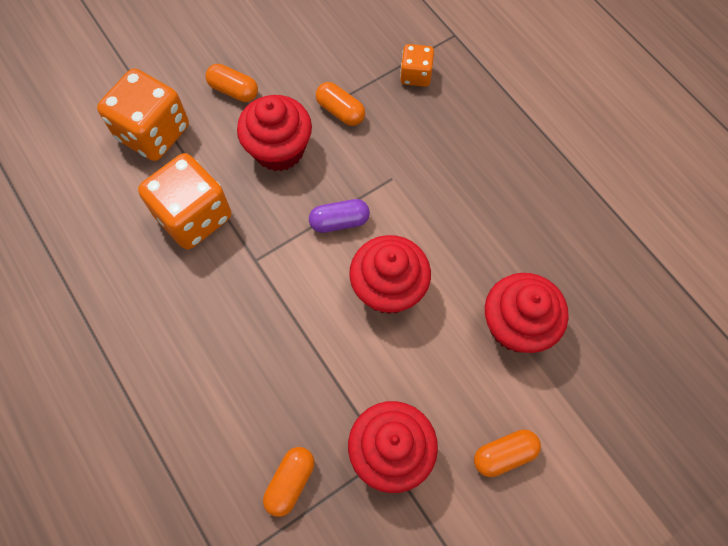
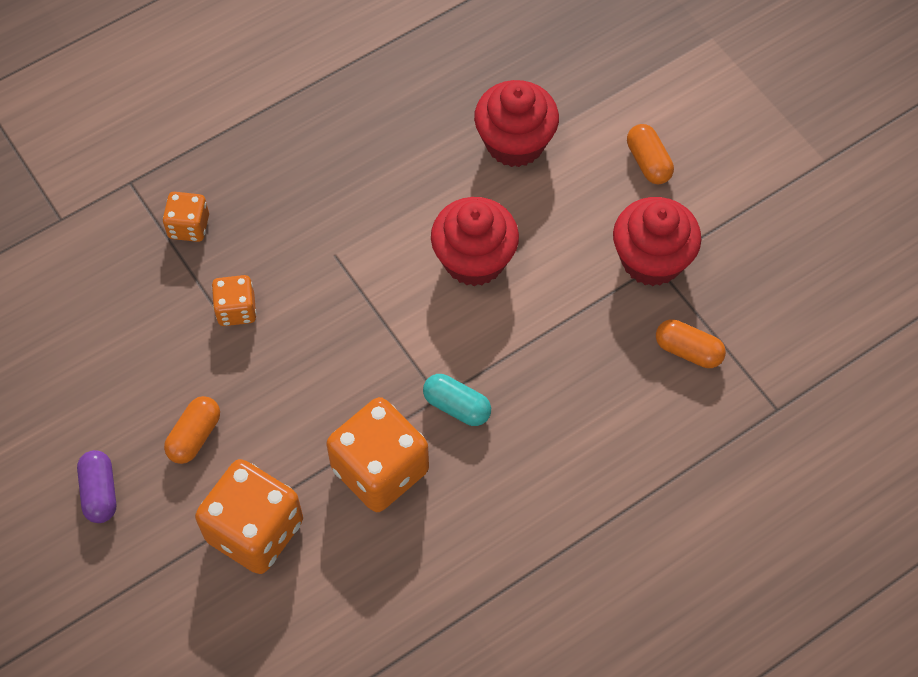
camera: 90 degrees left, 5 degrees down
(246, 274) = (457, 406): none -> turquoise capsule
(279, 149) = (288, 378): red cupcake -> none
(339, 221) = (390, 309): purple capsule -> purple capsule (100, 492)
(340, 111) = (236, 310): orange capsule -> orange dice

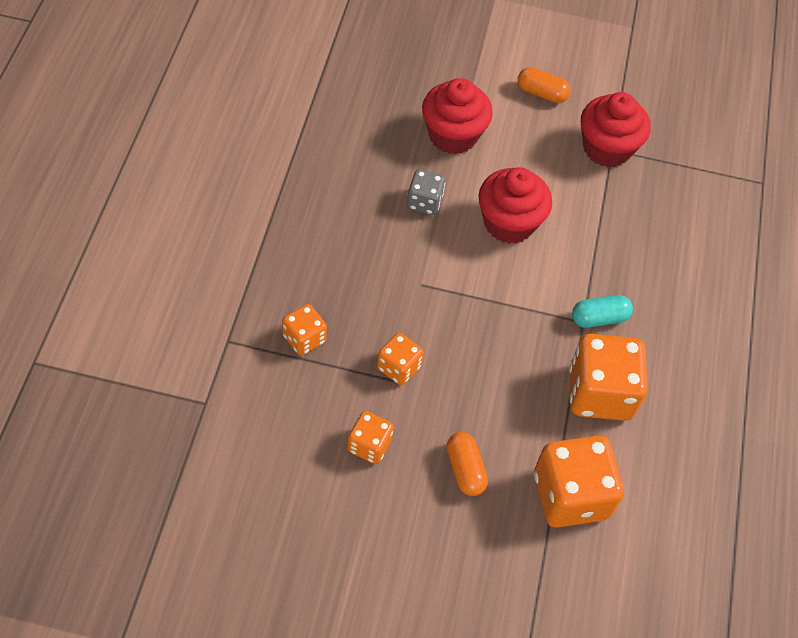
camera: 50 degrees left, 5 degrees down
(100, 492) = (445, 560): purple capsule -> none
(143, 353) = (369, 445): none -> orange dice
(419, 185) = (424, 202): none -> grey dice
(688, 351) = (683, 185): orange capsule -> none

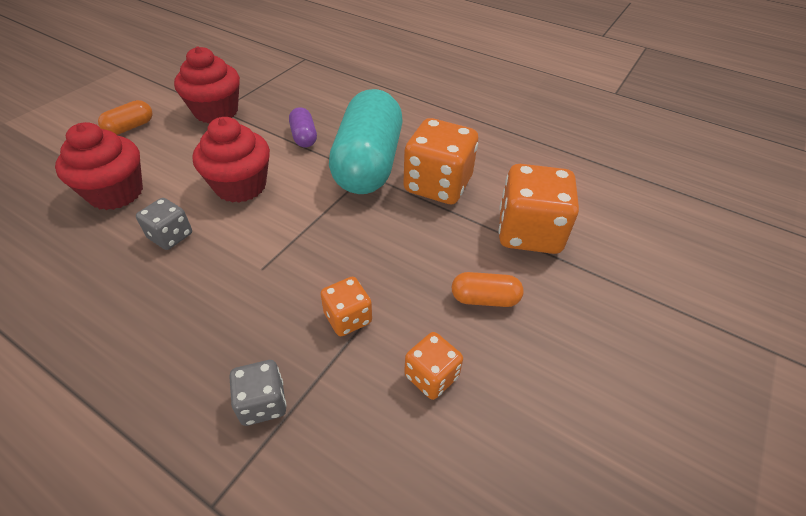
camera: 65 degrees left, 10 degrees down
(304, 339) = (263, 403): orange dice -> grey dice
(599, 318) = (368, 164): turquoise capsule -> turquoise capsule, size x2.36
(610, 243) = (304, 137): none -> purple capsule

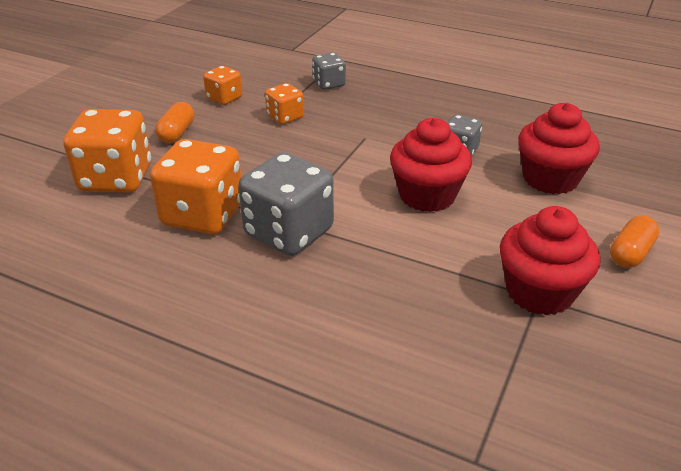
camera: 175 degrees right, 10 degrees down
(304, 137) = (386, 262): purple capsule -> none
(368, 164) = (289, 232): turquoise capsule -> grey dice
(484, 299) = (177, 133): orange capsule -> orange capsule turned 75 degrees counterclockwise

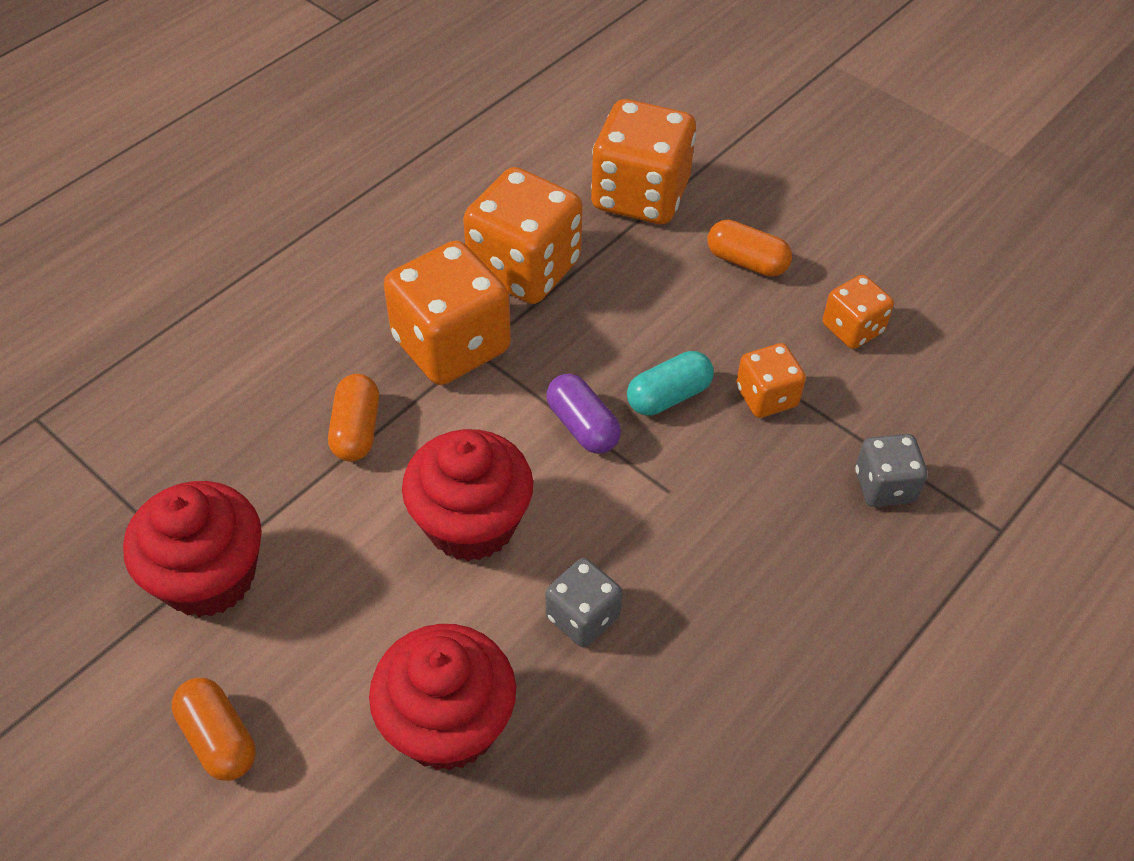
camera: 105 degrees right, 15 degrees up
(289, 232) = (451, 345): grey dice -> orange dice
(298, 145) = (668, 396): none -> turquoise capsule
(334, 170) = (582, 426): none -> purple capsule
(384, 257) = (356, 430): none -> orange capsule

